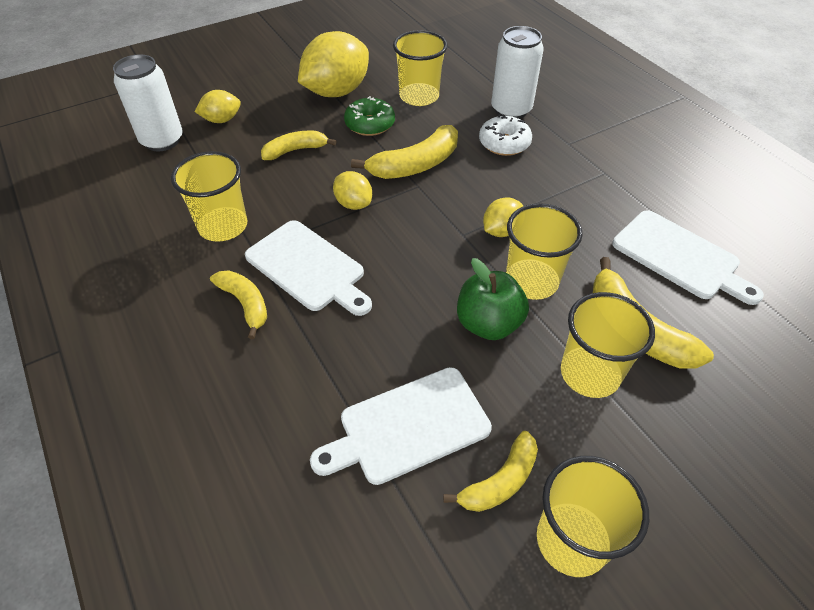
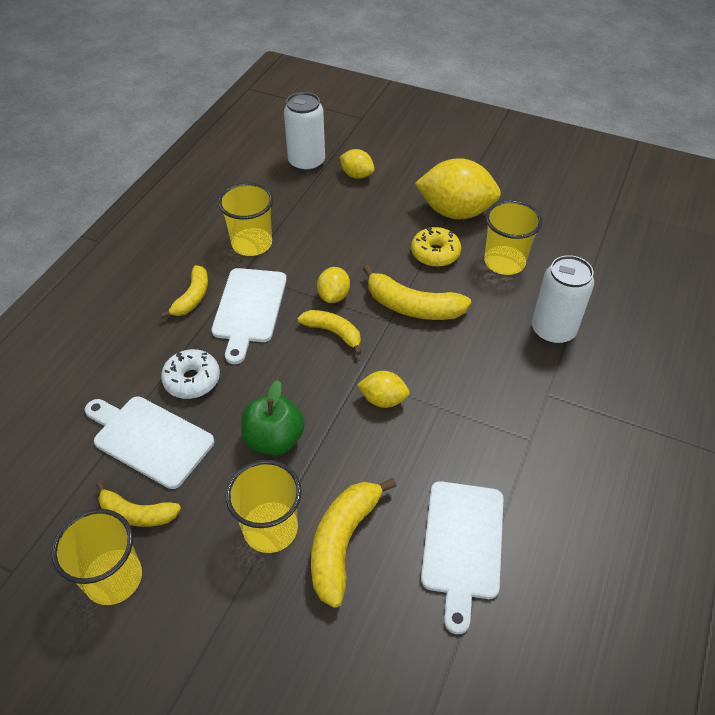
camera: 55 degrees right, 0 degrees up
(295, 150) = (361, 231): yellow banana -> yellow banana (333, 332)
(370, 124) = (435, 253): green donut -> yellow donut
(504, 143) = (499, 348): white donut -> white donut (192, 380)
(531, 281) = (341, 446): yellow cup -> none

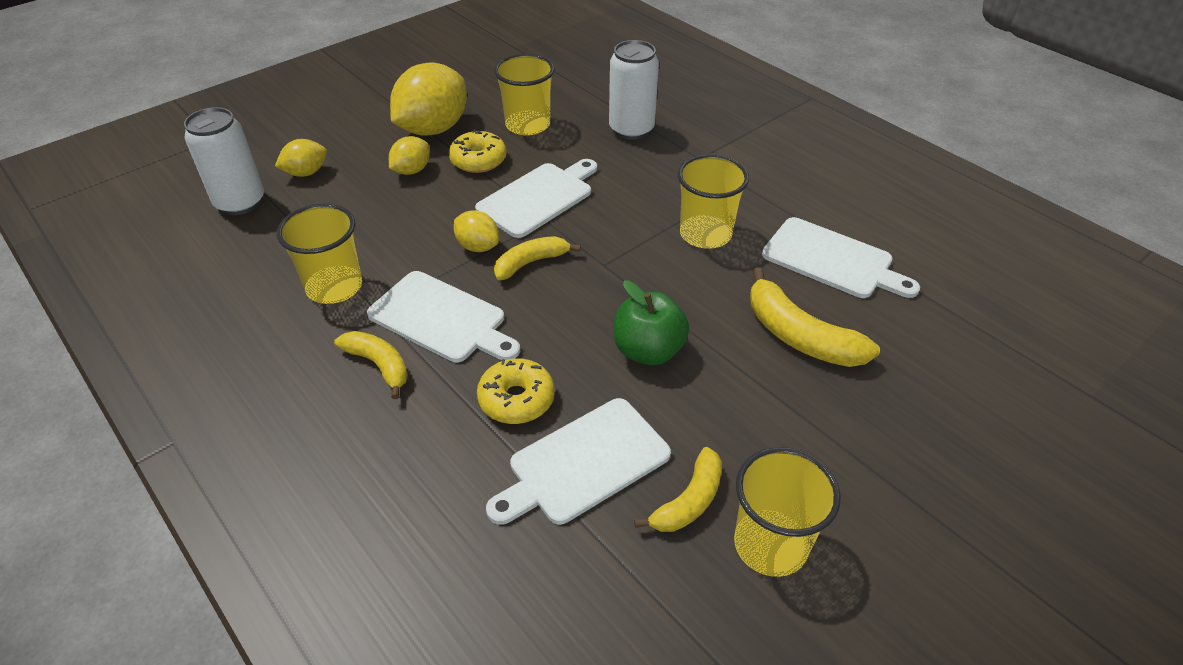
camera: 65 degrees left, 5 degrees down
(192, 380) = (516, 399): white donut -> yellow donut
(270, 528) = (761, 385): yellow cup -> yellow cup (705, 234)
(383, 399) = (644, 256): yellow lemon -> yellow lemon (411, 170)
(413, 306) = (538, 198): yellow banana -> white cutting board

